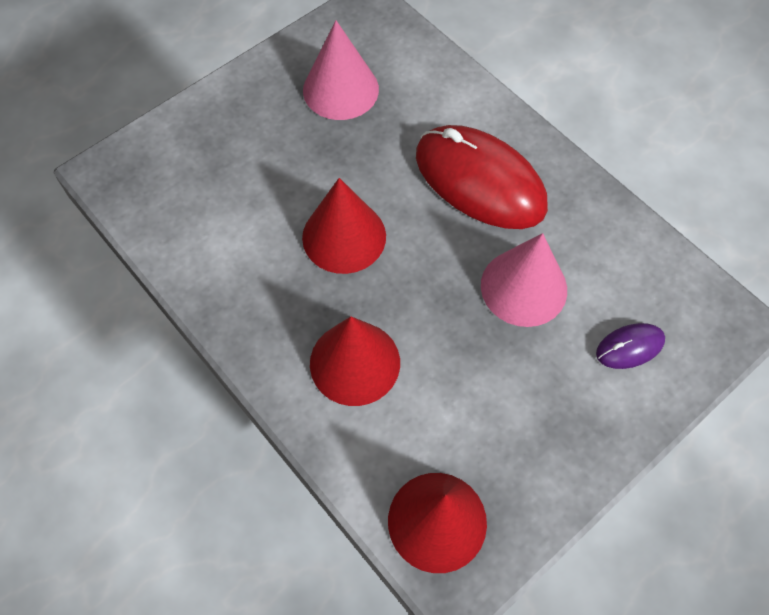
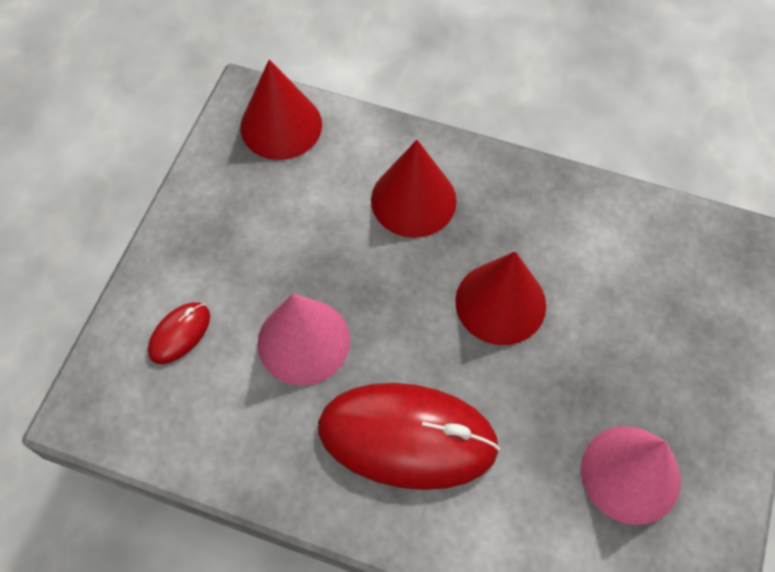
camera: 150 degrees right, 0 degrees up
(630, 347) = (179, 334): purple mouse -> red mouse

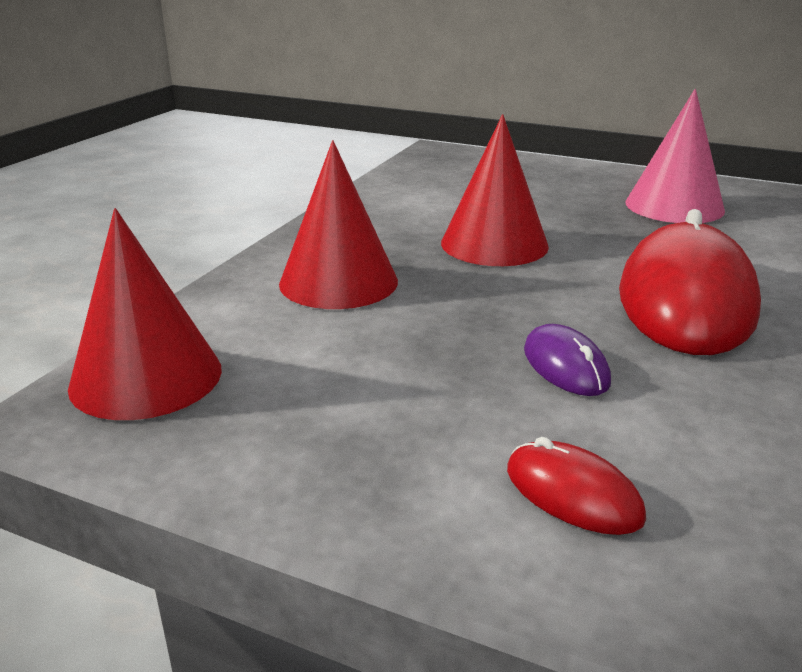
camera: 85 degrees left, 35 degrees down
(303, 341) = (565, 366): pink cone -> purple mouse

